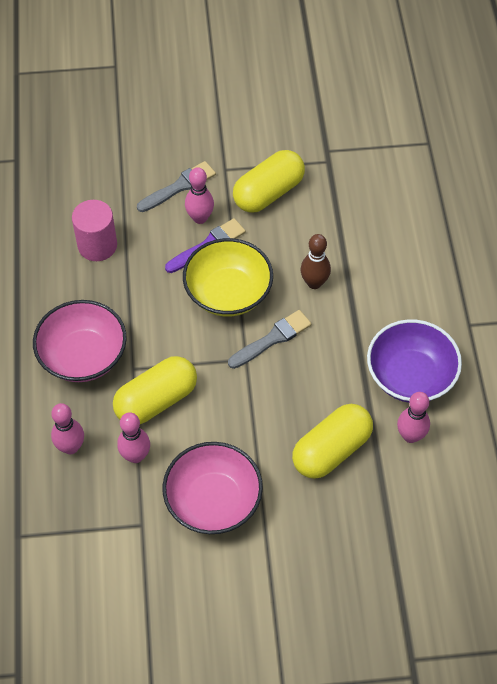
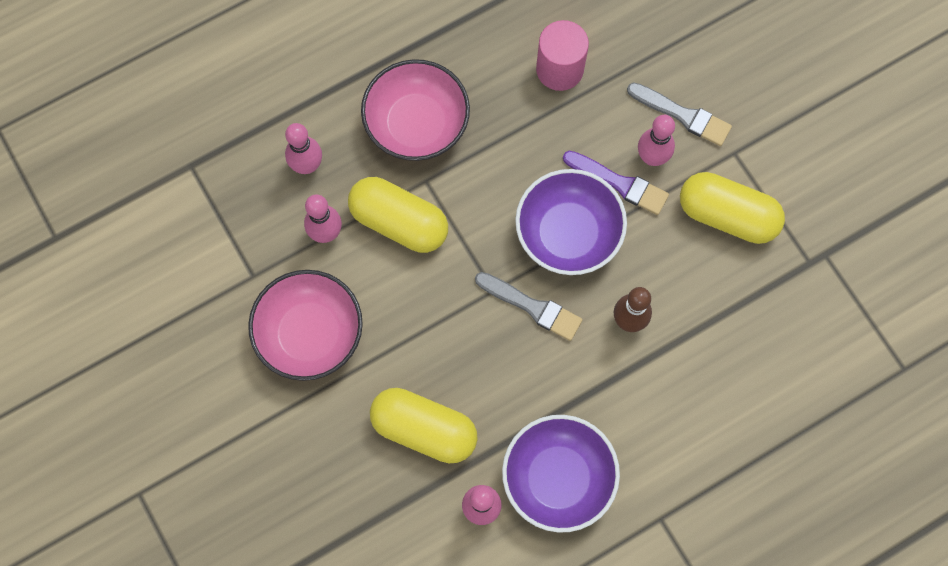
camera: 65 degrees right, 15 degrees up
(228, 293) = (568, 233): yellow bowl -> purple bowl

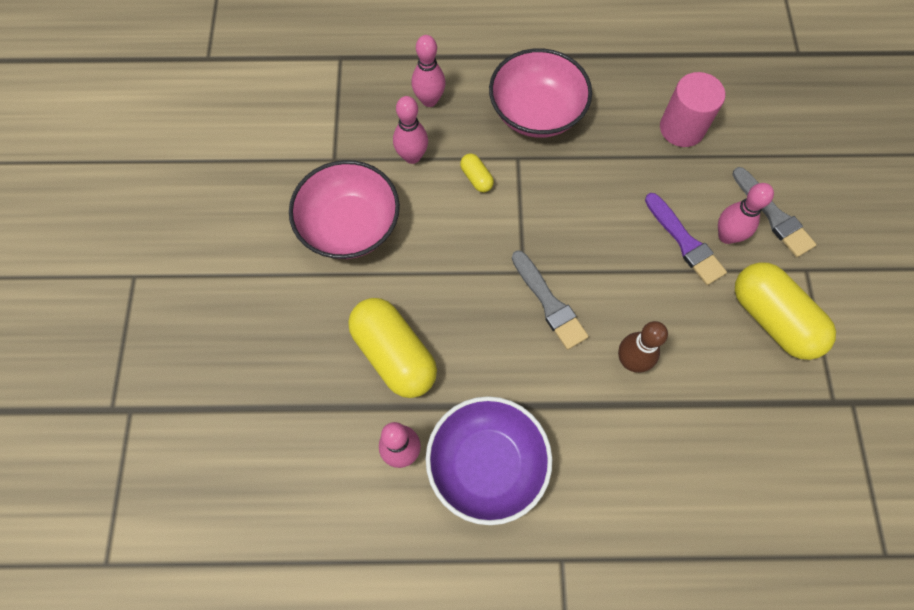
camera: 30 degrees right, 5 degrees down
(399, 222) = (476, 178): yellow capsule -> yellow capsule, size x0.44
(568, 233) = (616, 259): purple bowl -> none

